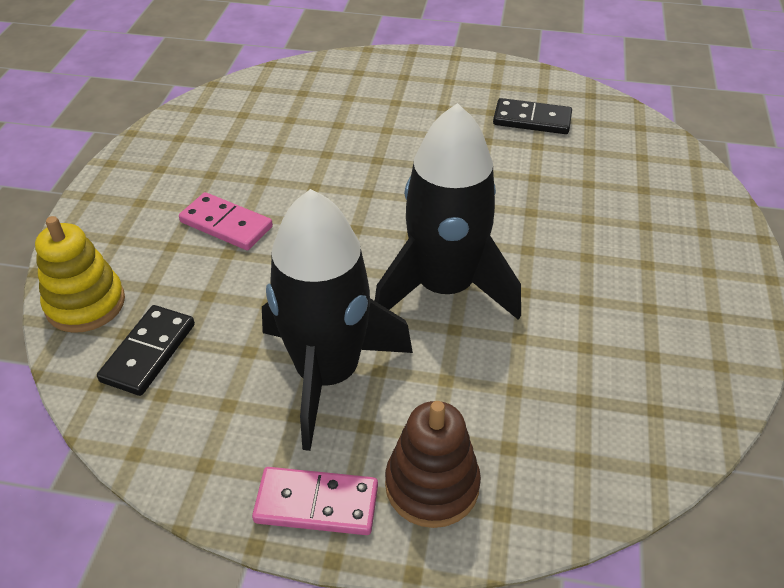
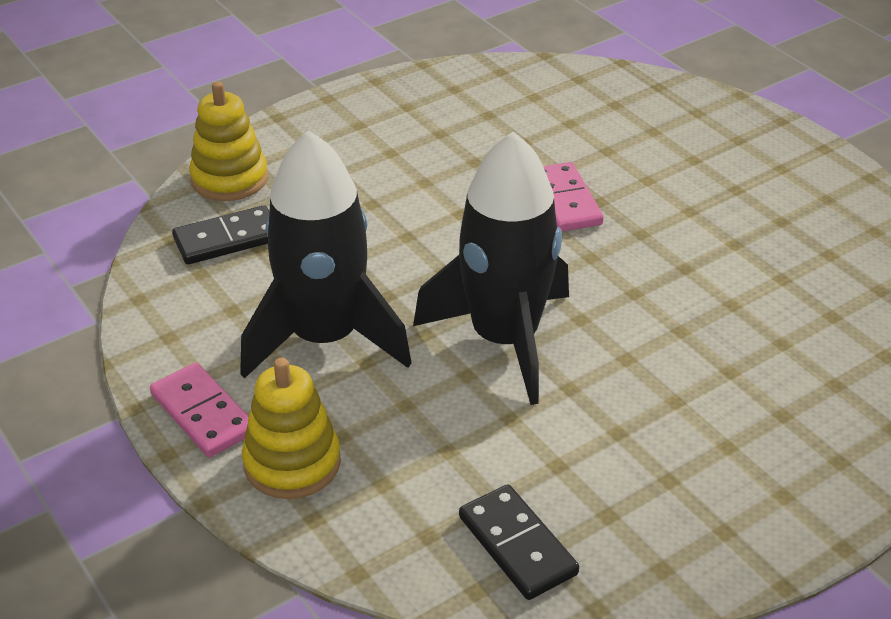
camera: 45 degrees right, 5 degrees down
(226, 225) = (399, 181): pink domino -> pink domino (564, 201)
(432, 485) = (292, 463): brown stacking toy -> yellow stacking toy
(532, 120) = (814, 252): black domino -> black domino (517, 545)

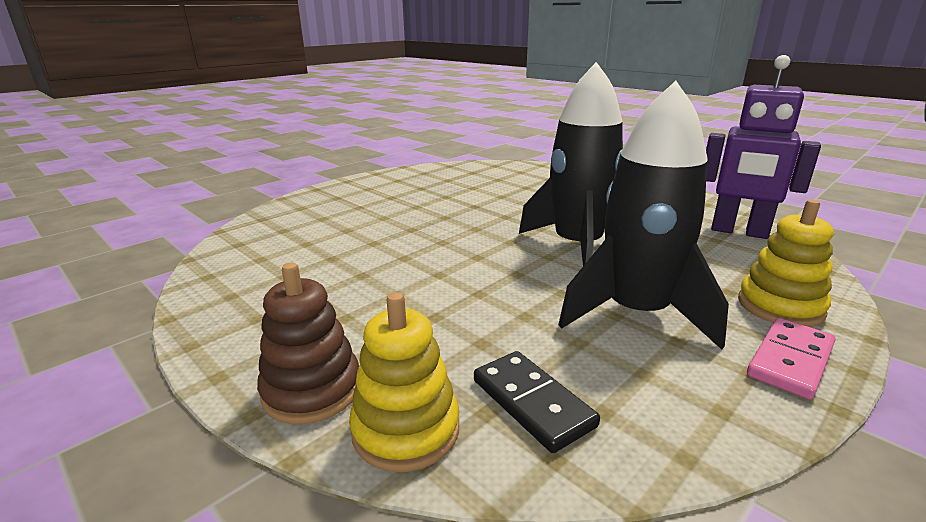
camera: 100 degrees left, 15 degrees down
(291, 139) = (312, 390): none -> brown stacking toy
(517, 545) = (739, 232): black domino -> purple robot
(564, 201) = (413, 239): pink domino -> none

